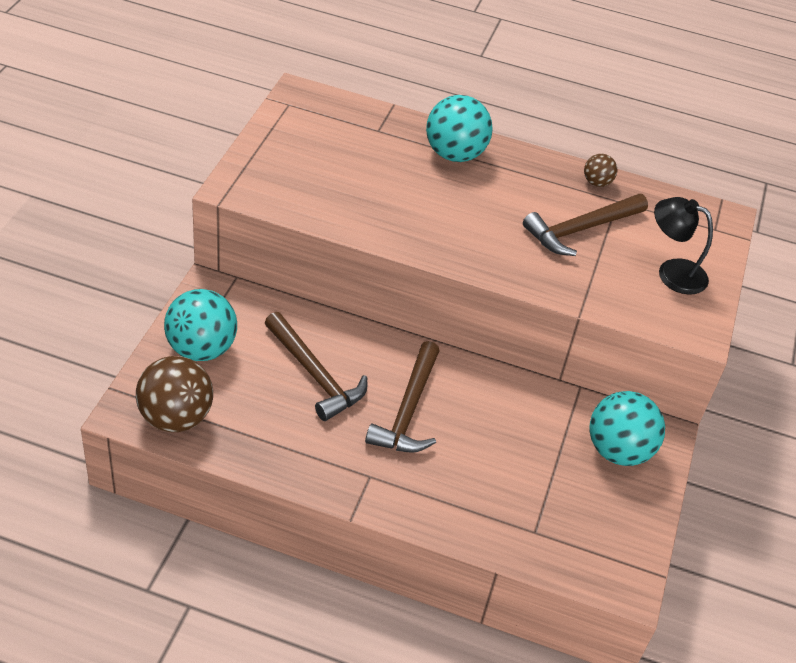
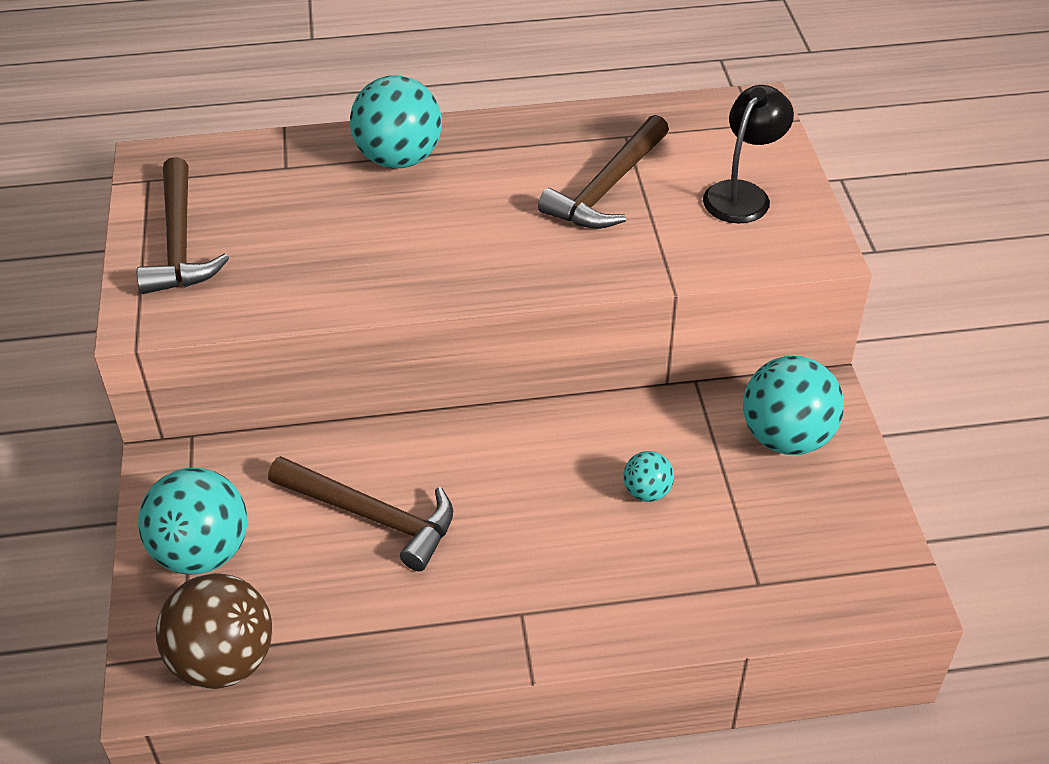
camera: 20 degrees left, 0 degrees up
(408, 410) = (515, 506): brown hammer -> brown hammer (179, 242)
(499, 441) = (647, 492): none -> turquoise ball
(597, 182) = (588, 124): brown ball -> none
(672, 272) = (742, 194): black lamp -> black lamp turned 120 degrees clockwise

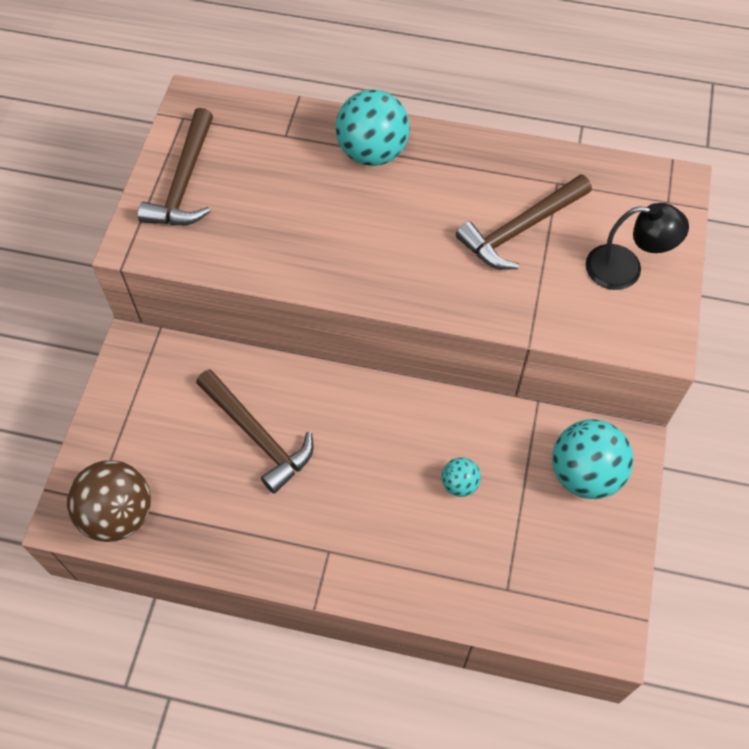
camera: 20 degrees right, 15 degrees up
(202, 552) = (134, 424): turquoise ball -> none
(742, 194) = (625, 268): black lamp -> black lamp turned 45 degrees clockwise

